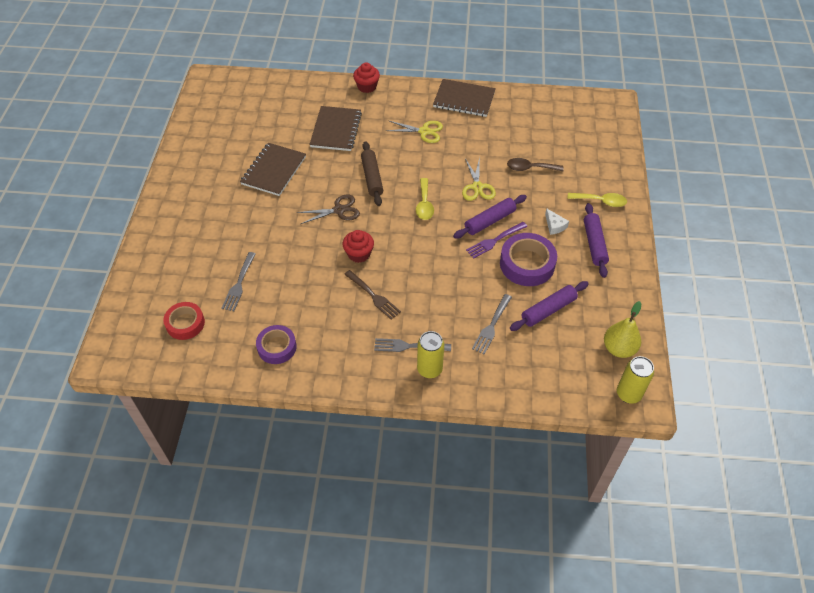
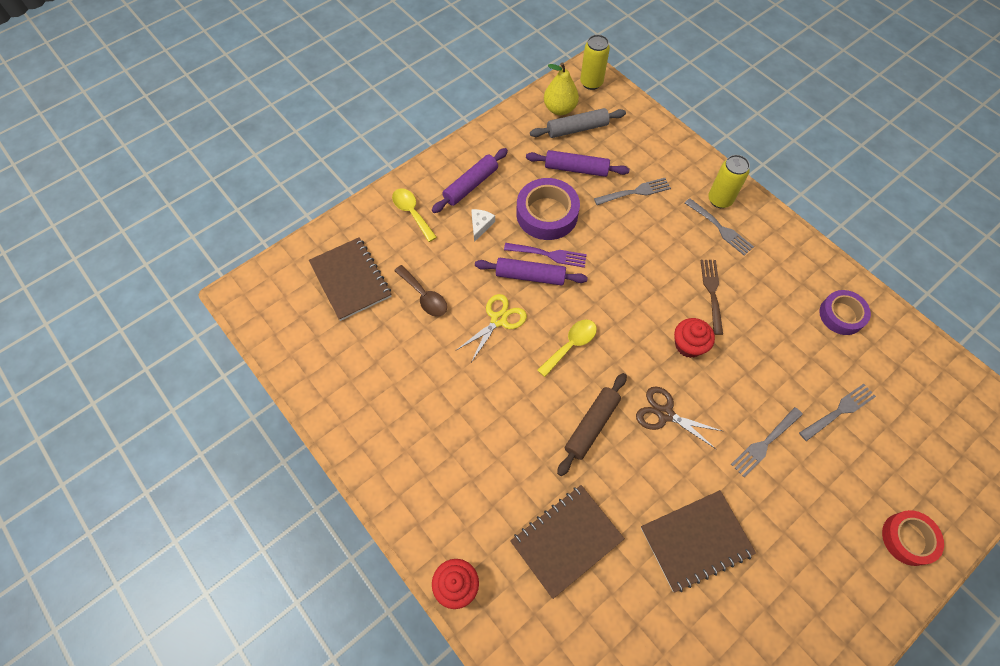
camera: 135 degrees left, 10 degrees up
(185, 323) = (923, 410): red tape -> red tape (908, 539)
(271, 236) = (765, 442): none -> grey fork
(424, 131) = (470, 439): yellow scissors -> none
(464, 99) = (373, 446): brown notebook -> brown notebook (350, 280)
(586, 342) = (577, 129): none -> grey rolling pin

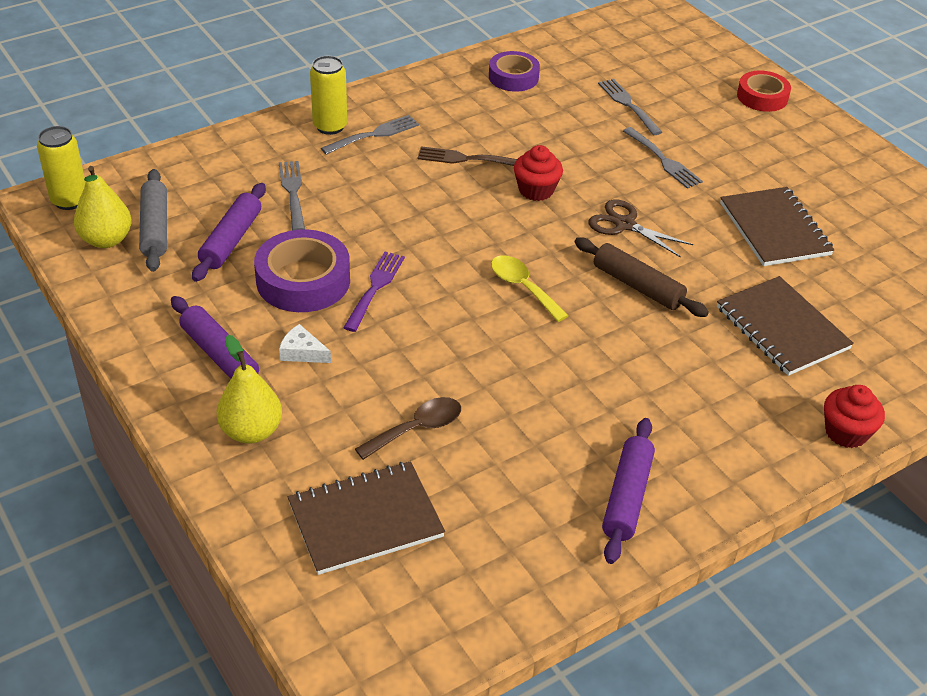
camera: 85 degrees left, 20 degrees down
(412, 213) = (251, 431): yellow spoon -> yellow pear
(499, 320) = (472, 351): yellow scissors -> none
(530, 276) = (406, 311): purple rolling pin -> purple rolling pin (627, 497)
(665, 414) = (625, 224): brown scissors -> brown scissors turned 90 degrees clockwise

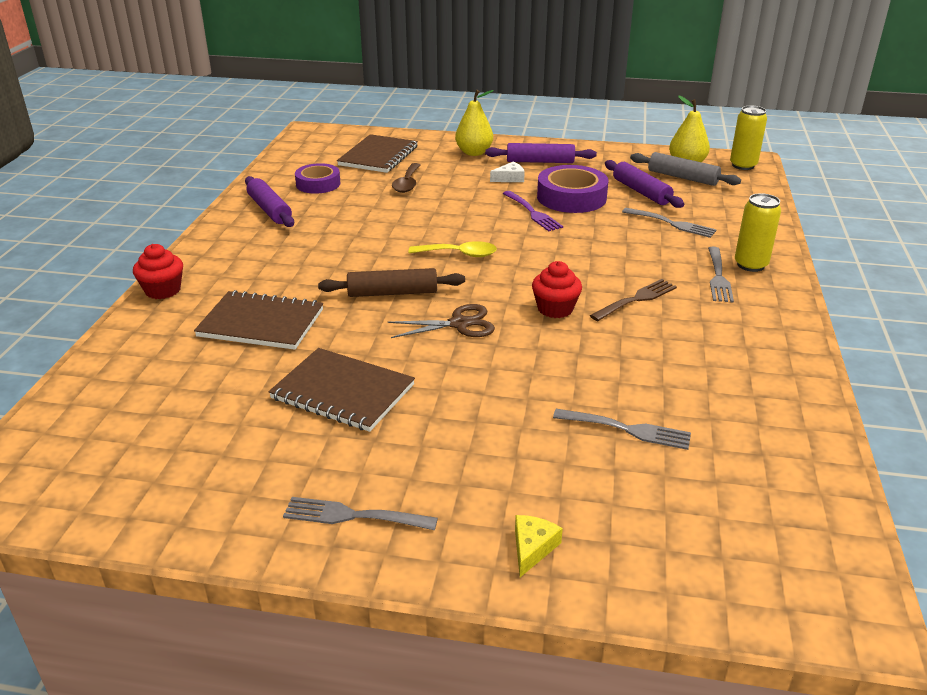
camera: 135 degrees right, 10 degrees down
(513, 77) = (754, 386): purple tape -> purple tape (318, 184)
(662, 160) = (512, 393): grey fork -> grey fork (355, 516)
(762, 97) = (532, 548): red tape -> yellow cheese

